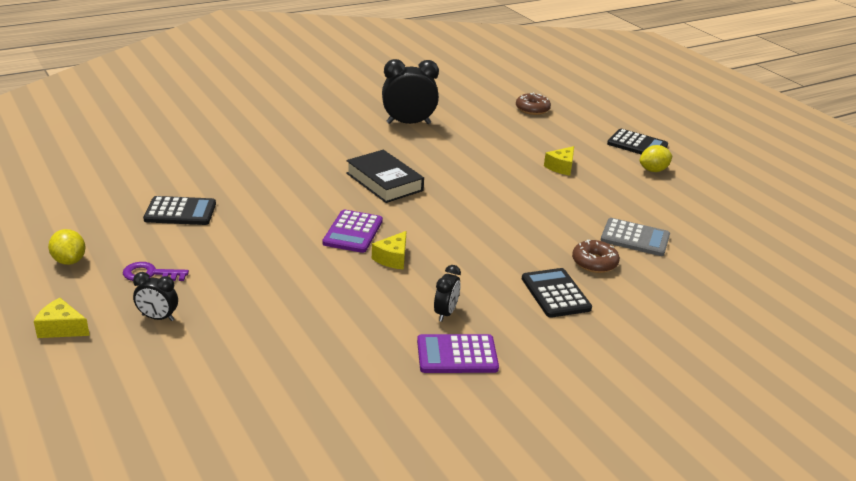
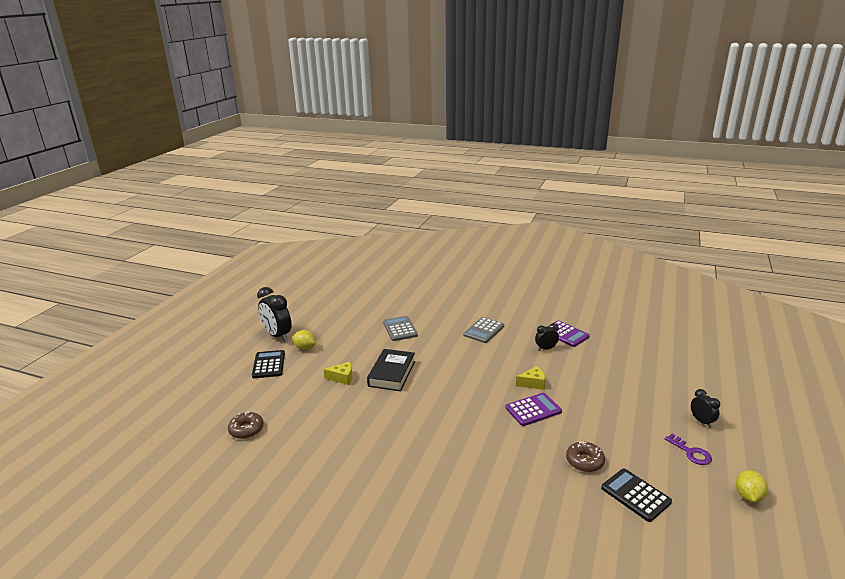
camera: 125 degrees left, 5 degrees down
(61, 328) = (767, 445): yellow cheese -> none
(384, 182) = (461, 433): black book -> black book (392, 373)
(408, 123) = (351, 477): black clock -> black clock (277, 335)
(555, 293) = (484, 330): black calculator -> grey calculator
(594, 262) = (441, 331): brown donut -> brown donut (584, 461)

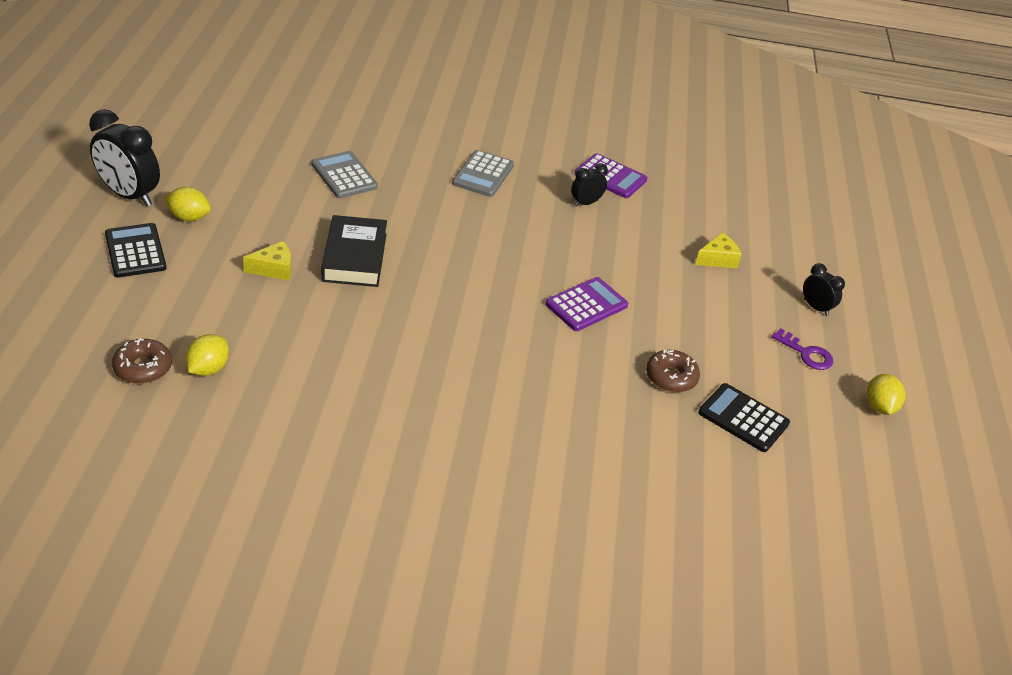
camera: 20 degrees left, 15 degrees up
(283, 433) = (208, 369): none -> yellow lemon
(533, 383) = (577, 262): yellow cheese -> yellow cheese (718, 259)

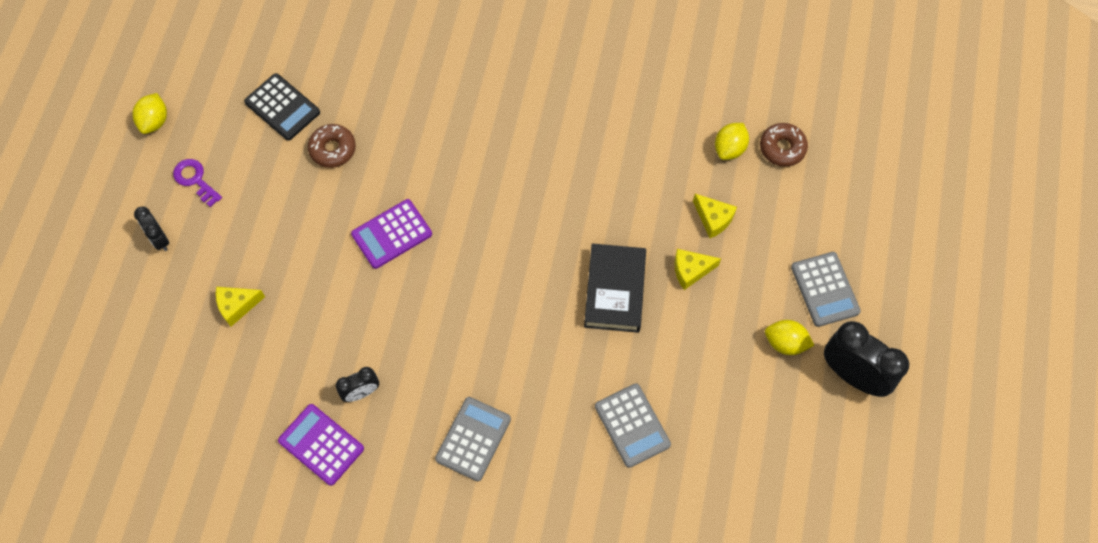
camera: 170 degrees left, 25 degrees up
(135, 251) = (825, 289): black calculator -> grey calculator
(241, 307) = (713, 219): none -> yellow cheese

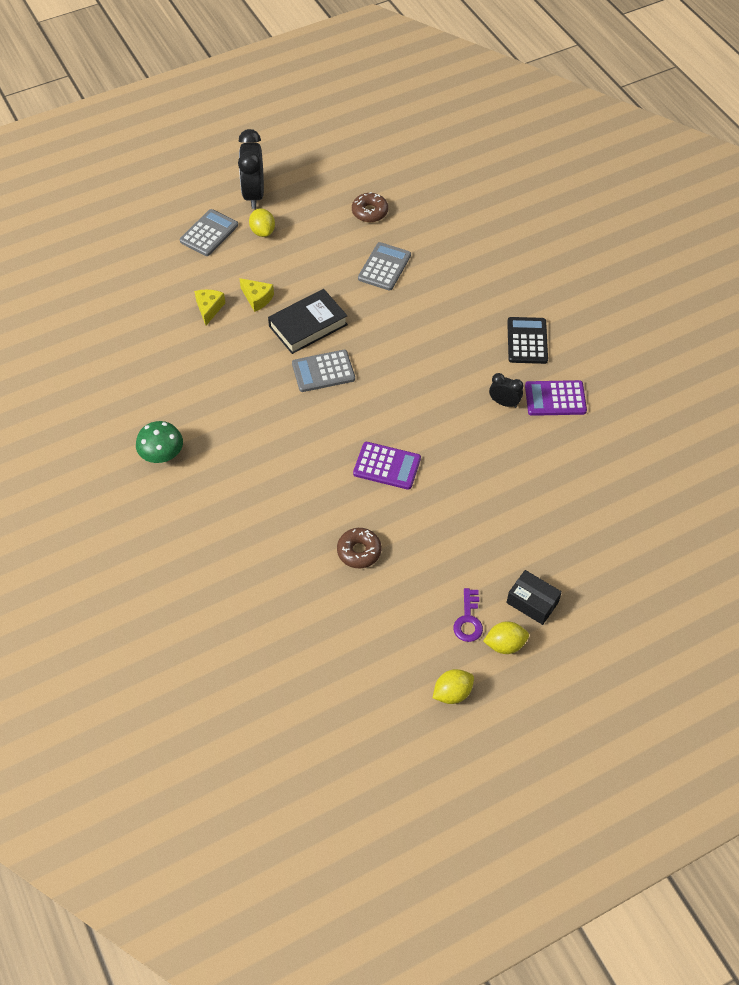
camera: 130 degrees left, 10 degrees down
(159, 239) = (532, 602): black clock -> black box
(237, 306) = (525, 513): yellow cheese -> none
(282, 107) = (357, 613): black calculator -> black calculator (527, 341)
(321, 445) = (555, 399): purple calculator -> purple calculator turned 90 degrees clockwise
(473, 439) = (470, 330): grey calculator -> grey calculator (323, 371)
(569, 73) = (162, 454): none -> green mushroom
(729, 148) = (146, 330): yellow lemon -> yellow lemon (505, 644)
(782, 148) = (121, 305): brown donut -> brown donut (370, 212)

